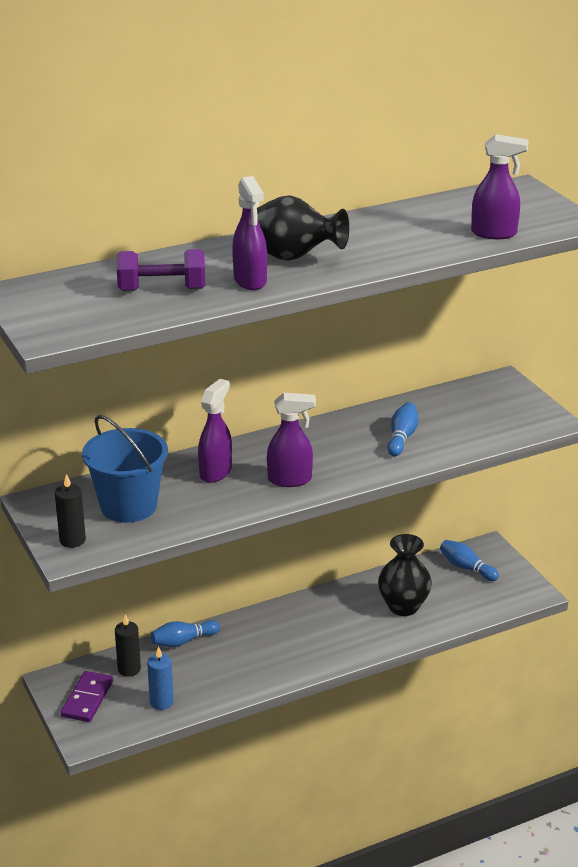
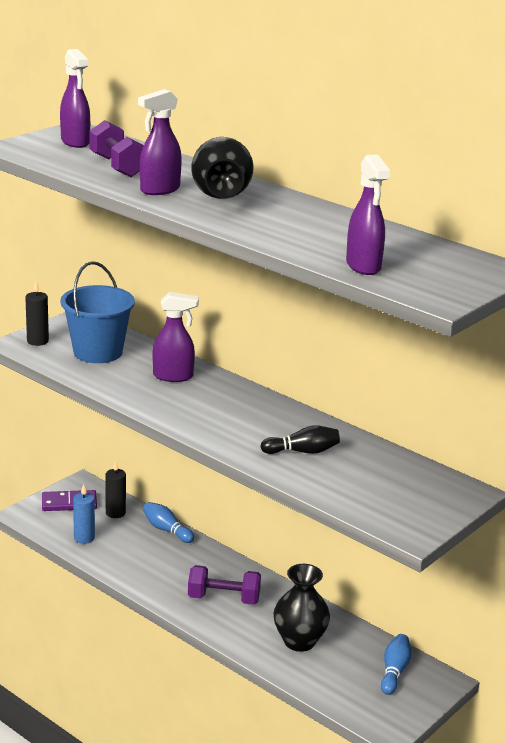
camera: 65 degrees right, 5 degrees down
(290, 480) = (186, 410): purple spray bottle -> purple spray bottle (75, 142)
(318, 634) = (223, 598): none -> purple dumbbell
(402, 437) = (302, 451): blue bowling pin -> black bowling pin

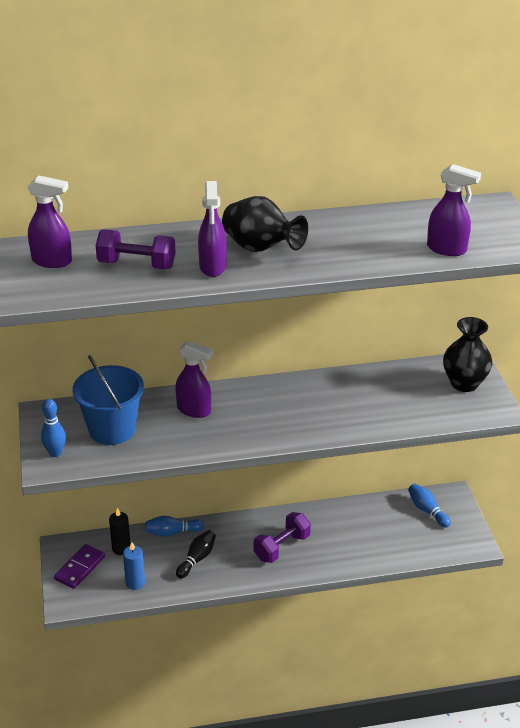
camera: 50 degrees left, 10 degrees up
(37, 341) = (55, 453): black candle -> blue bowling pin
(173, 376) = (194, 410): purple spray bottle -> purple spray bottle turned 75 degrees clockwise
(299, 641) = (360, 536): black vase -> black vase (464, 383)
(302, 451) = (361, 404): black bowling pin -> black bowling pin (197, 559)

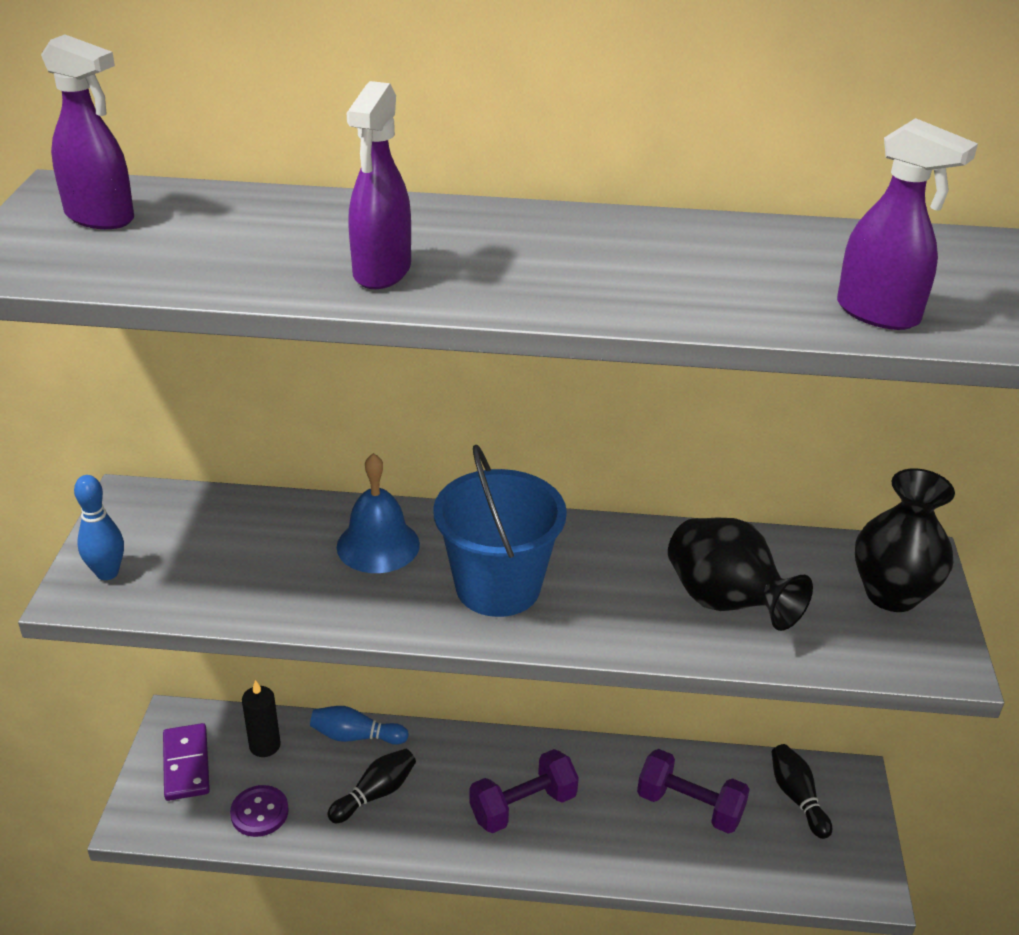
camera: 15 degrees right, 0 degrees up
(80, 568) = (186, 764): purple domino -> purple domino turned 60 degrees counterclockwise
(112, 429) = (223, 551): blue bucket -> blue bucket (498, 587)
(135, 583) = (259, 812): blue candle -> purple button
(136, 265) = (244, 246): purple dumbbell -> purple dumbbell (689, 806)
(194, 410) = (378, 545): purple spray bottle -> blue bell
(260, 249) = (494, 255): black vase -> black vase (725, 603)
(427, 510) = (797, 797): blue bowling pin -> black bowling pin

